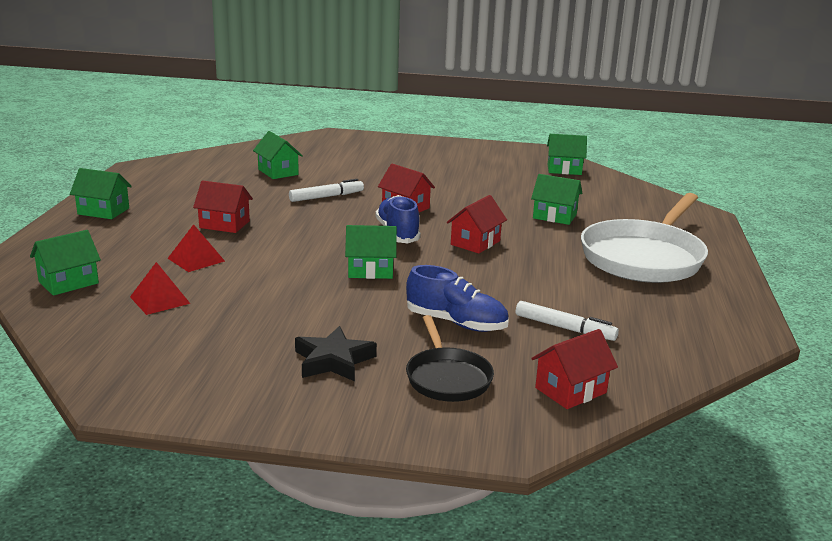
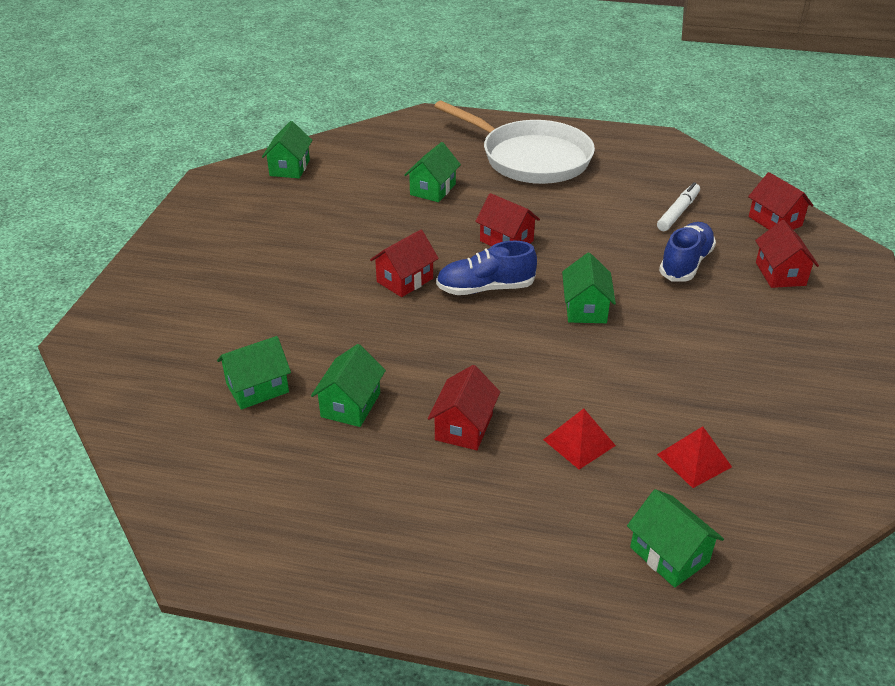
camera: 85 degrees left, 15 degrees up
(103, 211) = (414, 567): green house -> green house (350, 405)
(326, 197) = (365, 340): white marker -> none
(333, 360) = (777, 332): black star -> none
(447, 377) = (780, 274): black pan -> red house

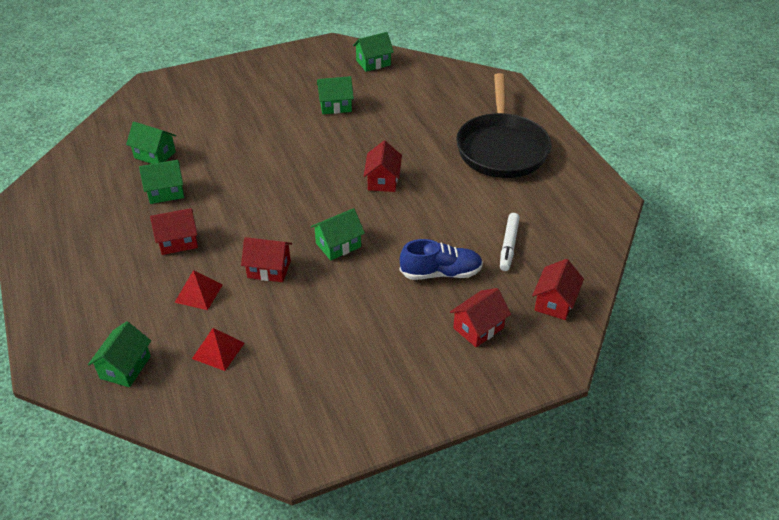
camera: 55 degrees right, 5 degrees up
(405, 280) = (298, 159): red house -> red house (269, 269)
(432, 189) = (411, 125): green house -> green house (335, 106)
(485, 288) = (320, 194): blue shoe -> none
(530, 158) = (501, 148): white pan -> black pan
(678, 212) = (508, 245): white marker -> white marker turned 105 degrees clockwise

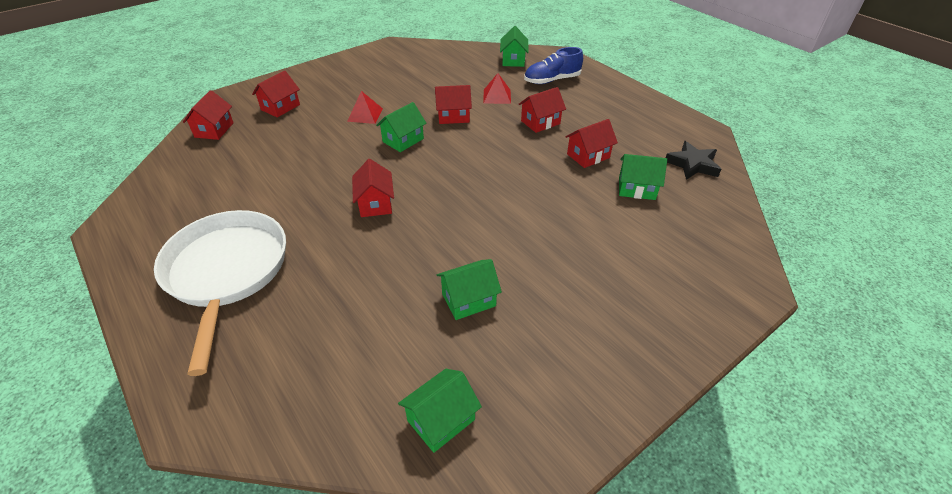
camera: 165 degrees right, 0 degrees up
(82, 167) = (692, 164): none -> black star
(166, 192) = (588, 156): green house -> red house
(218, 350) = (461, 73): red pyramid -> red pyramid (365, 115)
(441, 273) = (309, 134): blue shoe -> blue shoe (552, 80)
(501, 148) = (227, 273): black pan -> white pan
(508, 245) = (244, 163): white marker -> none

